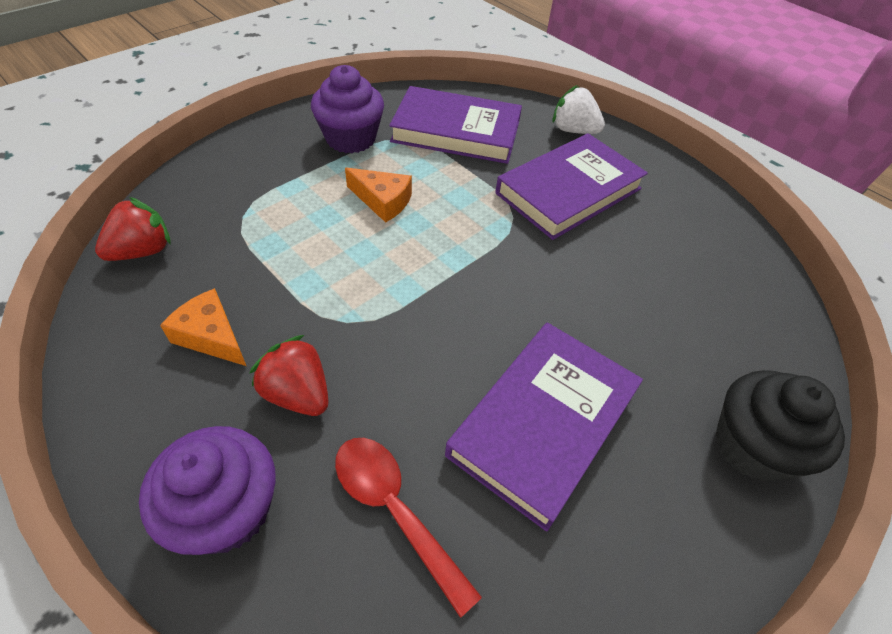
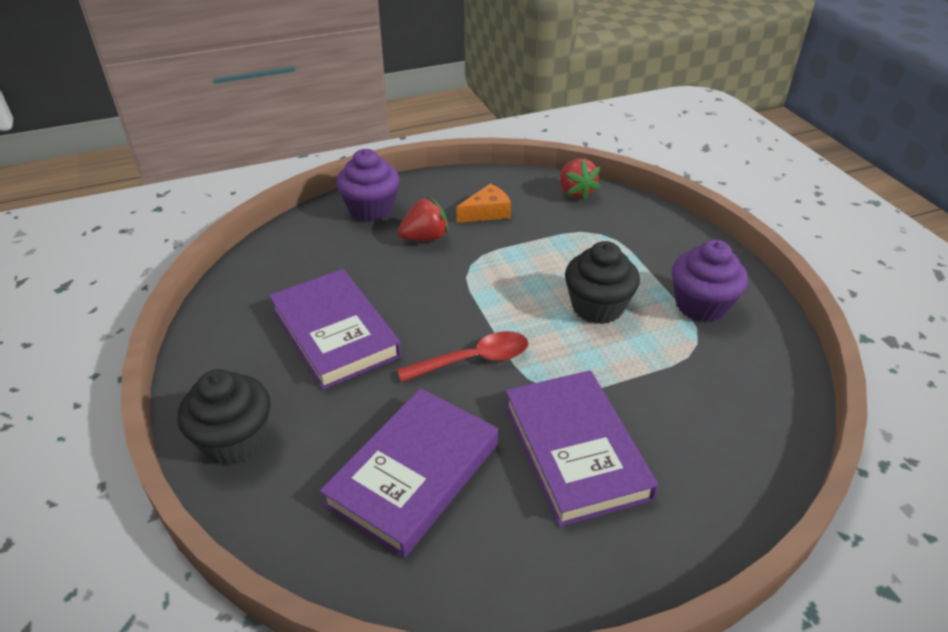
camera: 115 degrees right, 10 degrees down
(382, 201) = (597, 307): orange cheese -> black cupcake
(395, 510) = (329, 259): red spoon -> red spoon (473, 360)
(456, 131) = (708, 387): purple book -> purple book (414, 474)
(573, 130) = (700, 509): white strawberry -> none

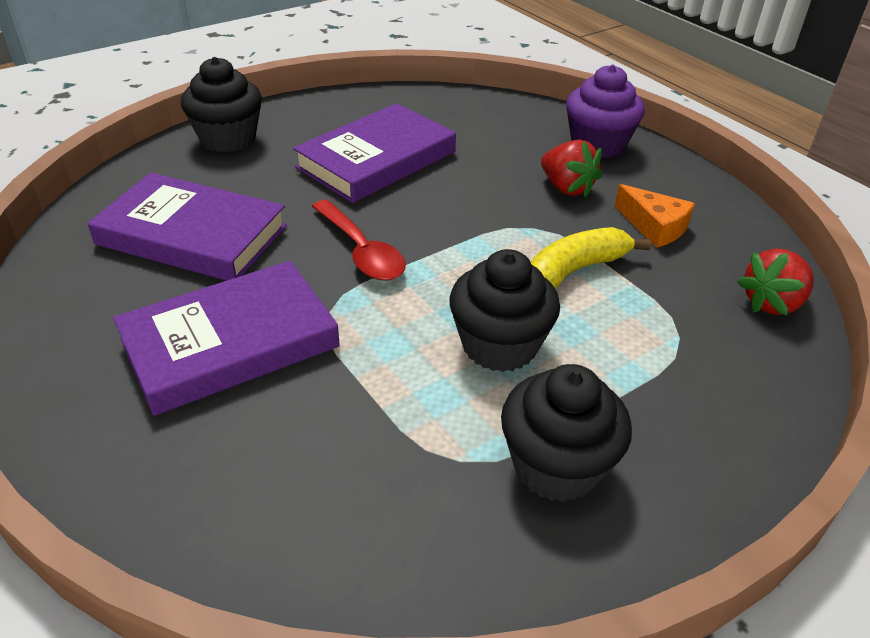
camera: 75 degrees right, 0 degrees up
(526, 258) = (574, 271): none -> yellow banana
(701, 305) = (556, 465): purple cupcake -> black cupcake

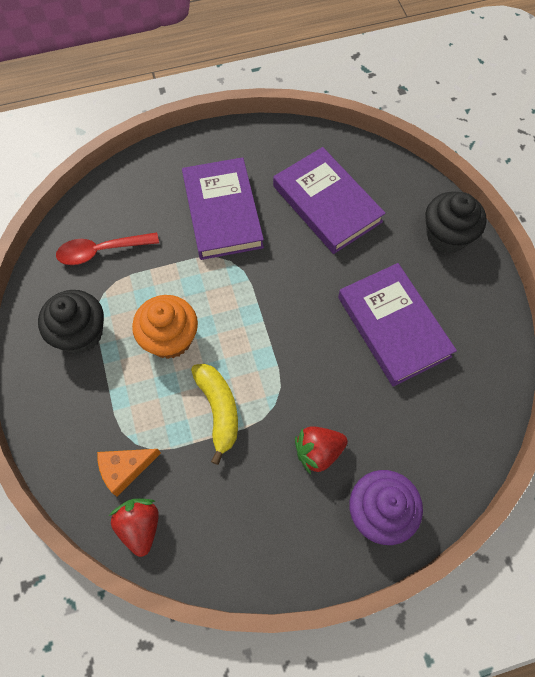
camera: 110 degrees right, 25 degrees up
(192, 235) = (327, 204): purple book -> purple book turned 75 degrees counterclockwise
(361, 251) = (282, 290): red spoon -> red spoon (101, 251)
(499, 345) = (170, 338): black cupcake -> orange cupcake
(654, 226) = (249, 493): orange cheese -> orange cheese (125, 469)

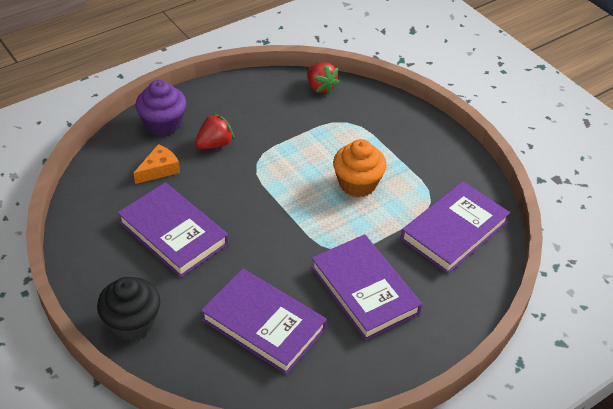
camera: 160 degrees right, 20 degrees down
(80, 333) = (429, 171): black cupcake -> none
(101, 251) = (454, 230): red spoon -> purple book
(125, 469) = (346, 109): orange cheese -> orange cheese (159, 170)
(219, 410) = (297, 150): yellow banana -> none

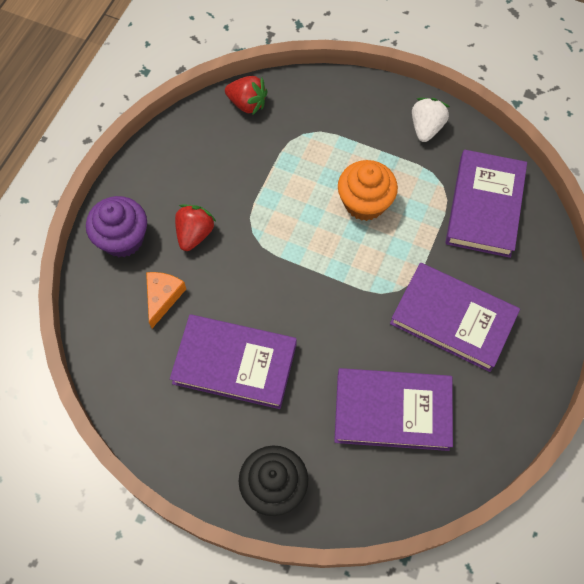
camera: 30 degrees left, 20 degrees up
(447, 160) = (426, 128): none -> white strawberry

